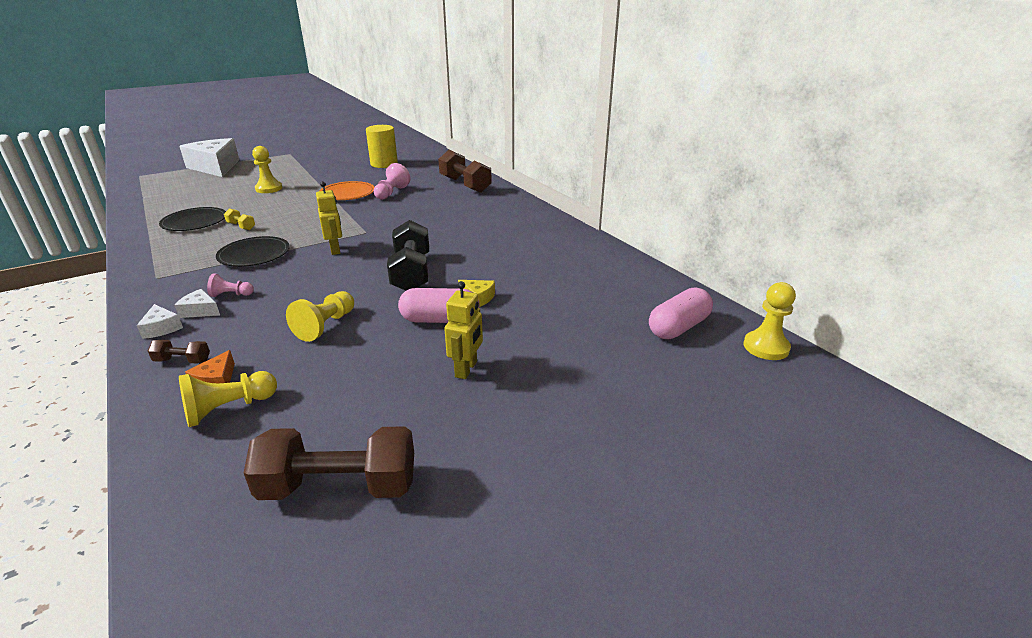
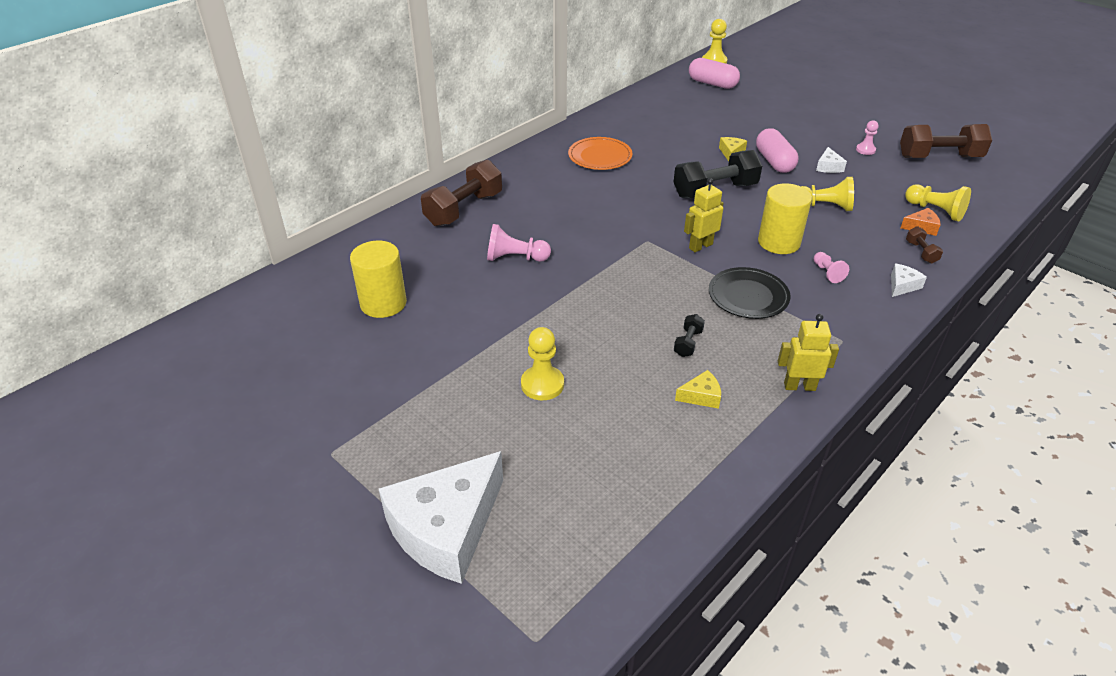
camera: 105 degrees left, 10 degrees up
(194, 222) = (701, 396): black plate -> yellow cheese
(200, 311) = (863, 278): white cheese -> white cheese (828, 167)
(241, 226) = (688, 343): yellow dumbbell -> black dumbbell
(299, 284) = (779, 242): none -> yellow cylinder
(339, 486) = (939, 157): brown dumbbell -> brown dumbbell turned 75 degrees counterclockwise
(347, 193) = (533, 295): orange plate -> orange plate (600, 156)
(418, 406) = (865, 150): none -> pink pawn
(466, 369) = (819, 142): yellow robot -> yellow robot (799, 386)

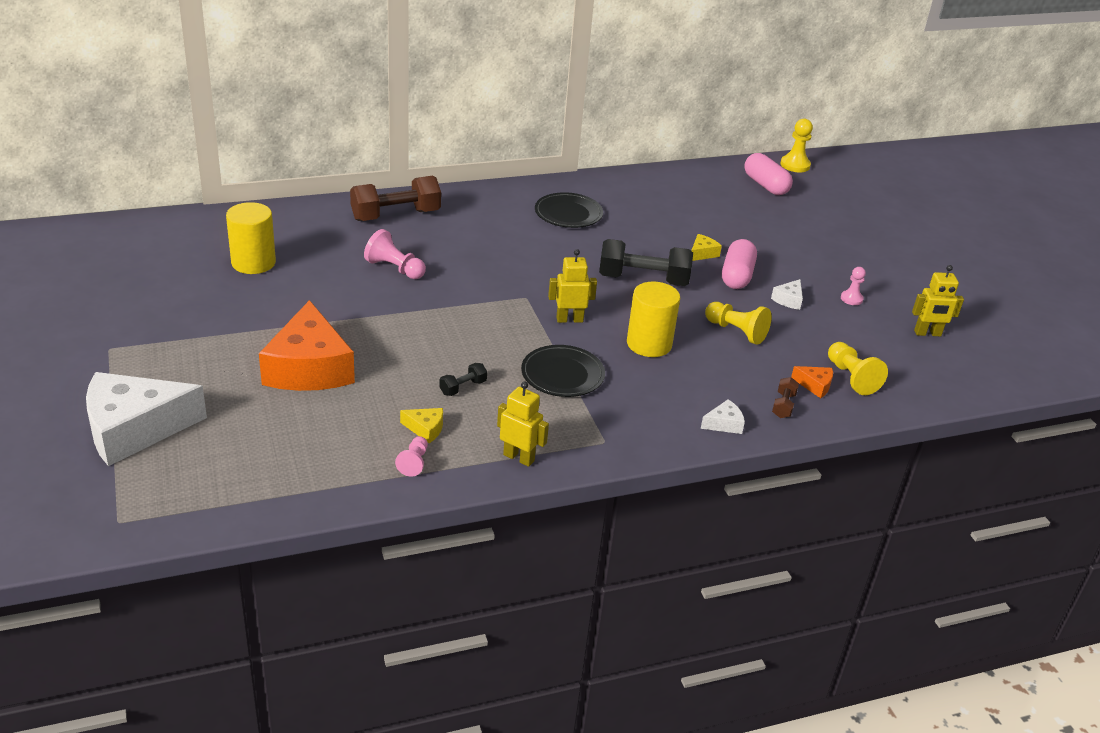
camera: 25 degrees right, 5 degrees down
(542, 384) = (309, 368): yellow pawn -> orange cheese
(600, 156) = (568, 213): orange plate -> black plate
(827, 273) = (663, 386): pink pawn -> pink pawn (414, 462)
(939, 157) = (927, 333): brown dumbbell -> yellow robot

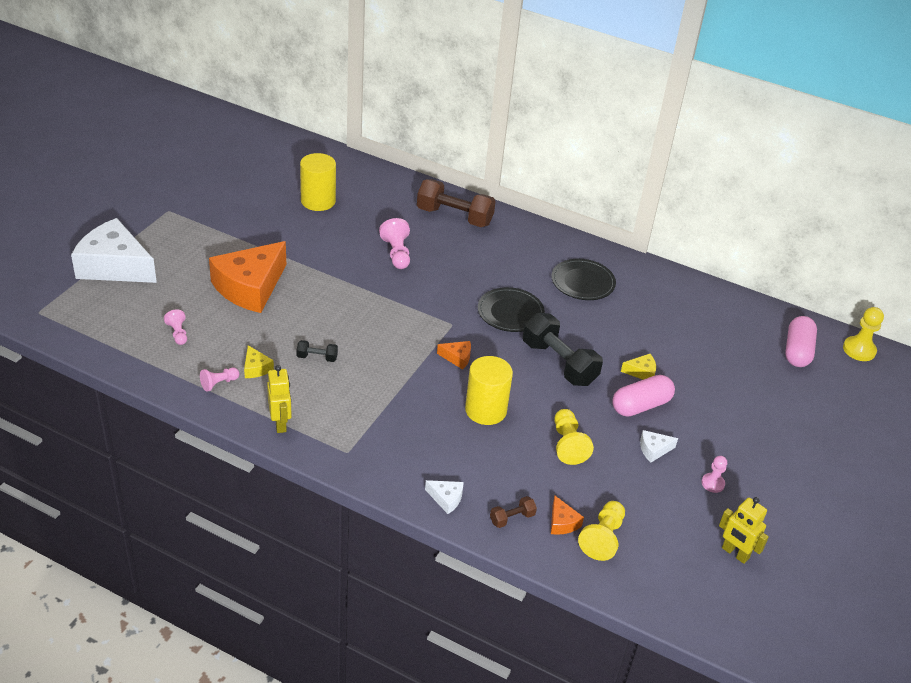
camera: 45 degrees right, 5 degrees up
(305, 447) = (178, 333): none -> pink pawn
(562, 374) = (392, 391): black plate -> black plate (510, 312)
(569, 319) = (457, 358): yellow robot -> orange cheese

